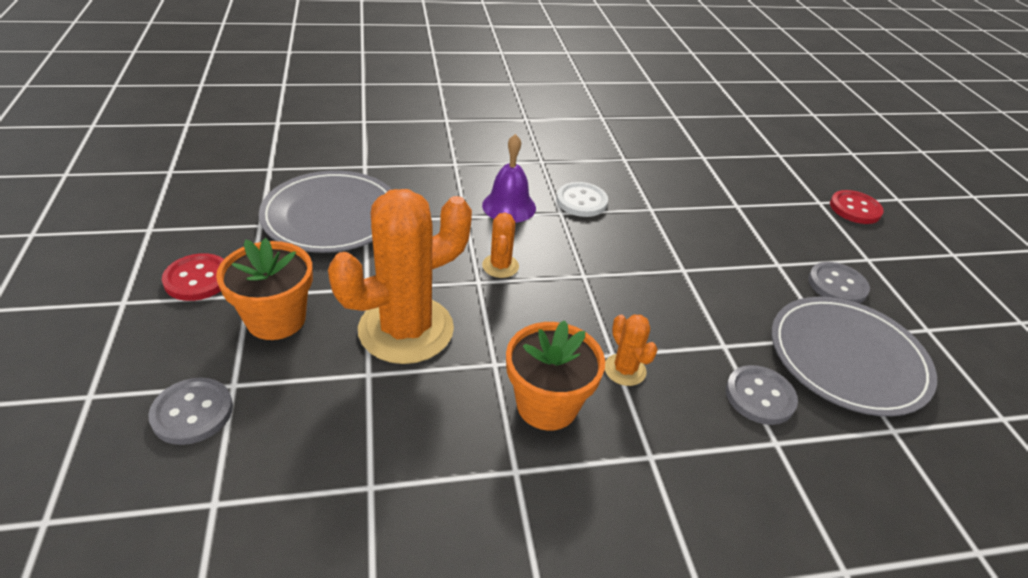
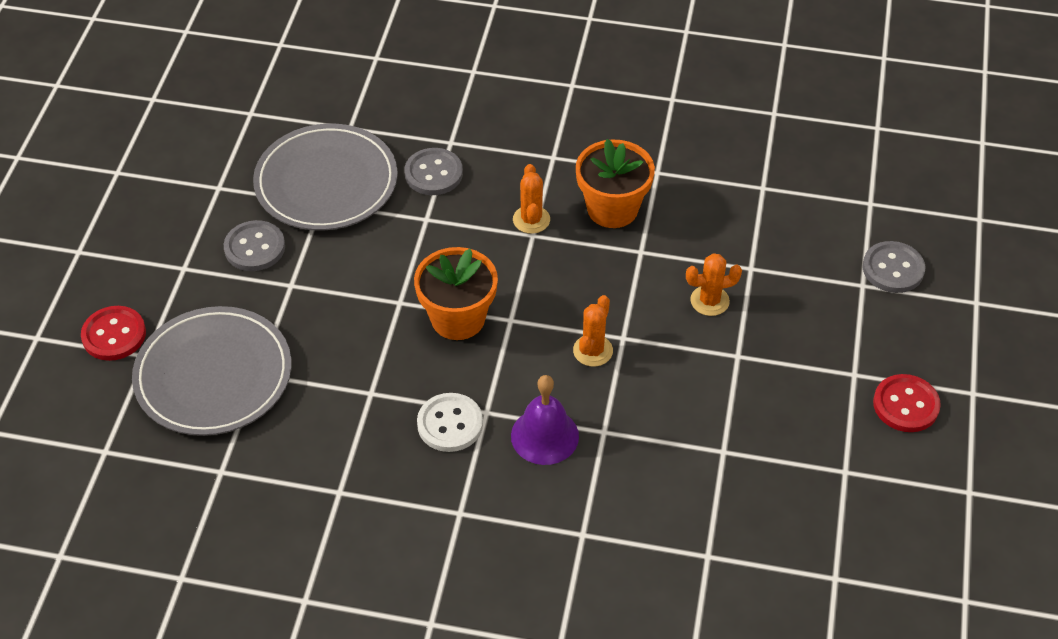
camera: 155 degrees left, 10 degrees up
(276, 319) = (827, 339): orange flower pot -> orange flower pot (458, 318)
(331, 216) = (762, 467): grey plate -> grey plate (213, 375)
(406, 329) = (709, 301): orange cactus -> orange cactus, size x0.44

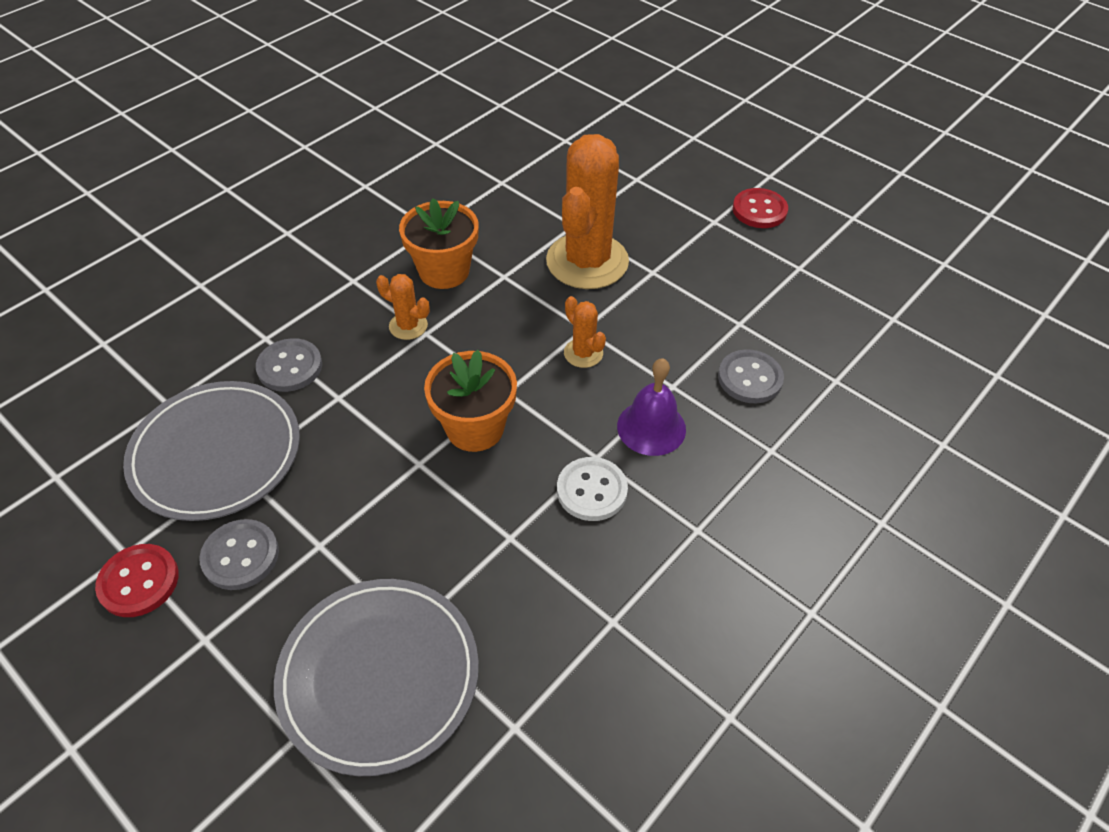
camera: 60 degrees left, 0 degrees up
(114, 335) = (234, 763): red button -> red button (139, 582)
(709, 301) = (587, 261): orange cactus -> orange cactus, size x2.29
(893, 269) = (634, 158): grey button -> grey button (750, 378)

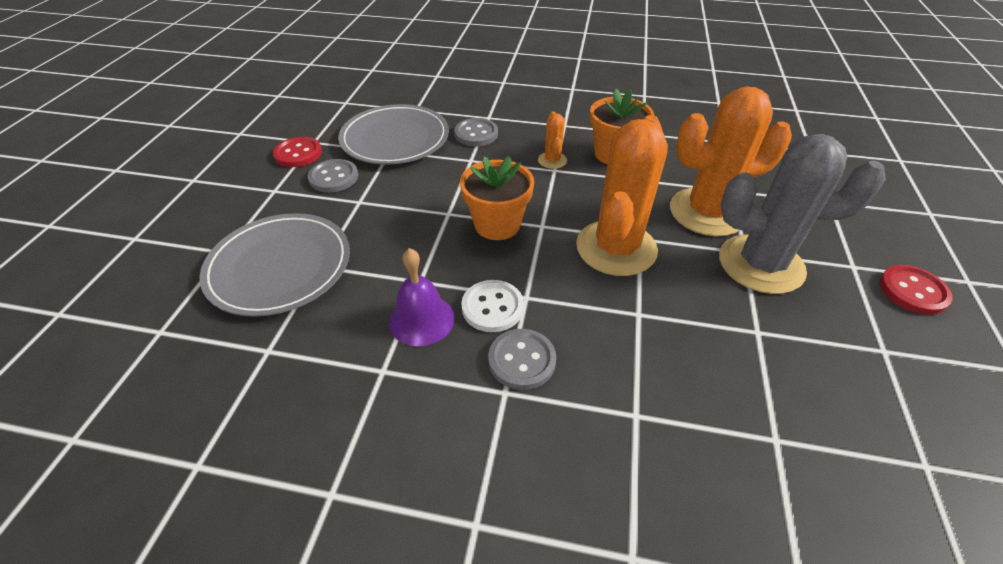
camera: 60 degrees right, 5 degrees down
(583, 353) = (616, 248): orange cactus -> orange cactus, size x2.29
(651, 427) = (583, 318): purple bell -> purple bell (421, 319)
(674, 272) = (760, 264): none -> grey cactus
(750, 378) = (702, 364): grey button -> grey button (522, 360)

